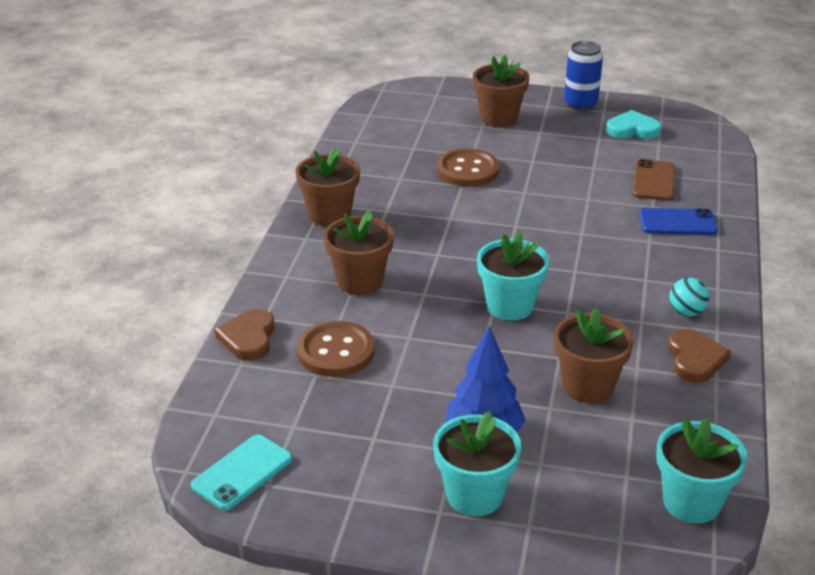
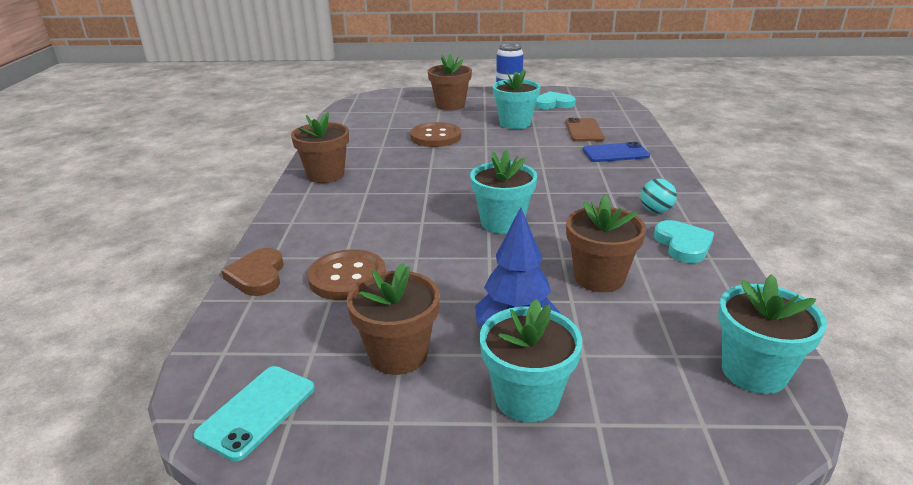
camera: 10 degrees left, 5 degrees down
(360, 281) = (361, 219): brown flower pot -> brown flower pot (398, 354)
(571, 159) = (515, 123): none -> turquoise flower pot
(695, 359) = (683, 244): brown heart -> turquoise heart

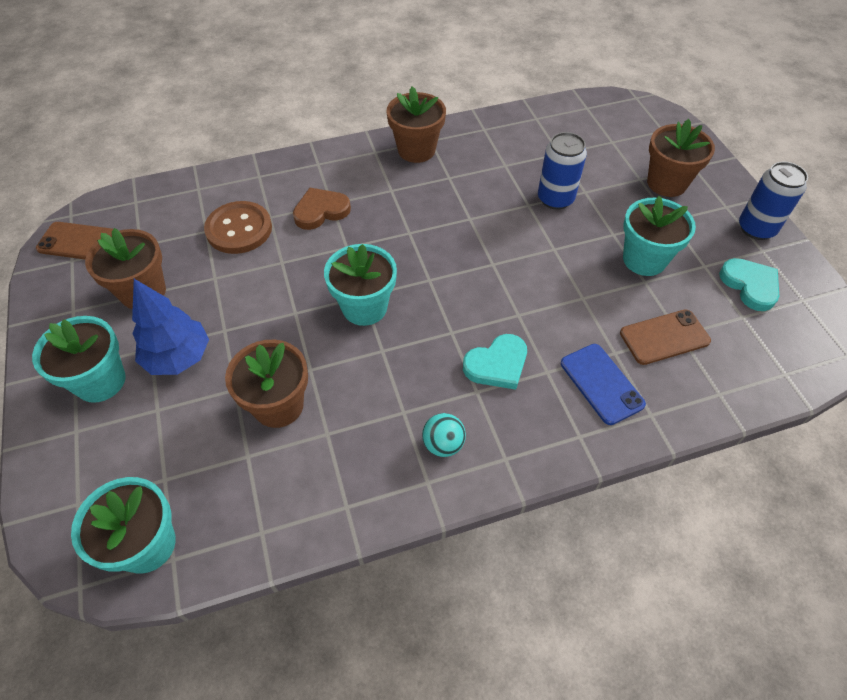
camera: 70 degrees right, 25 degrees up
(257, 276) = (229, 179): brown heart -> brown heart (321, 211)
(257, 411) = (79, 242): turquoise phone -> brown phone
(435, 137) = (555, 199): brown button -> blue can
(683, 244) = (367, 477): turquoise heart -> turquoise heart (497, 365)

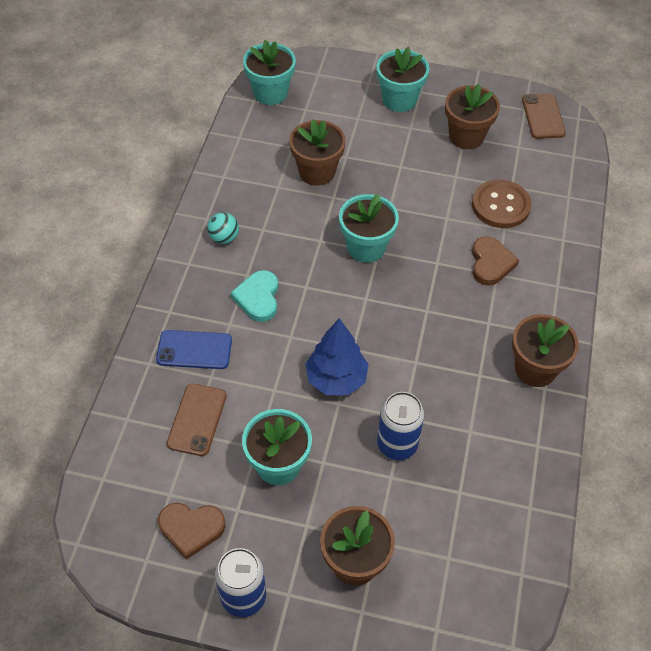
camera: 120 degrees right, 0 degrees up
(79, 242) = (543, 116): brown phone -> brown phone turned 45 degrees counterclockwise
(178, 358) = (392, 138): blue tree -> blue tree (336, 379)
(750, 285) = (191, 529): turquoise heart -> brown heart

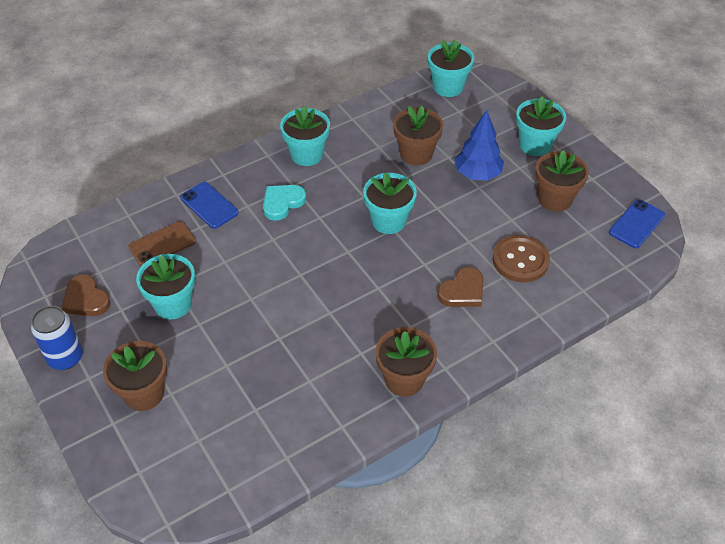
camera: 45 degrees right, 5 degrees down
(224, 238) = (307, 154): turquoise ball -> turquoise flower pot
(336, 379) = (268, 283): blue tree -> blue tree (477, 174)
(397, 444) = (254, 350): blue can -> none
(543, 116) = (636, 224): brown phone -> blue phone

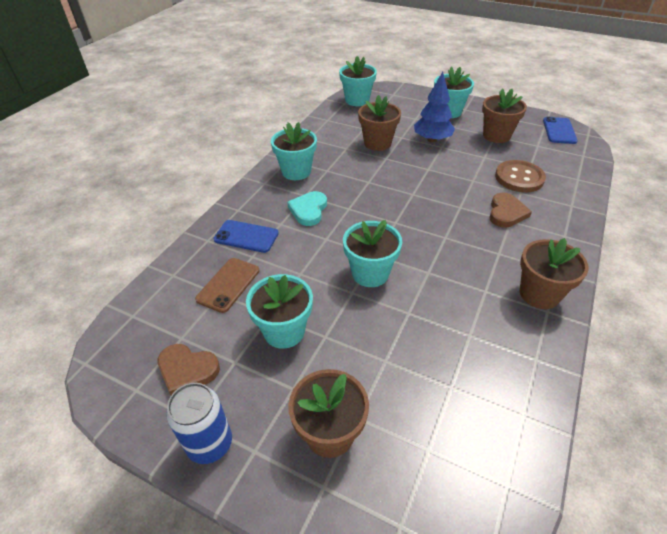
camera: 30 degrees left, 5 degrees down
(388, 221) = (403, 190): turquoise flower pot -> turquoise flower pot (370, 273)

